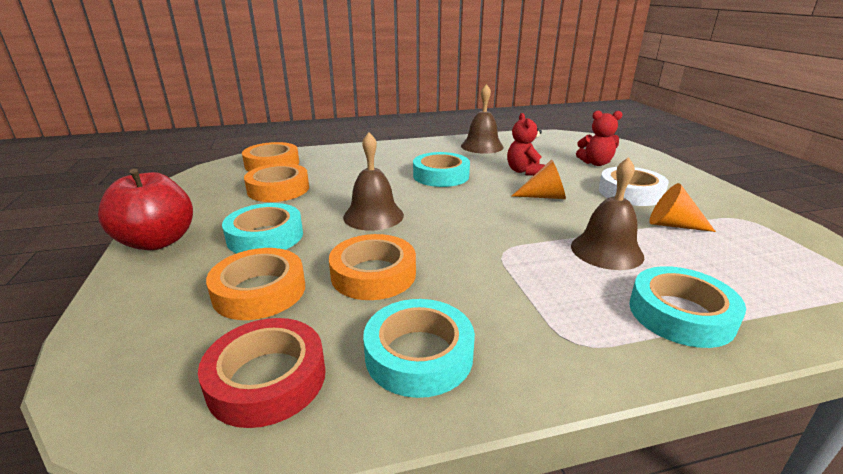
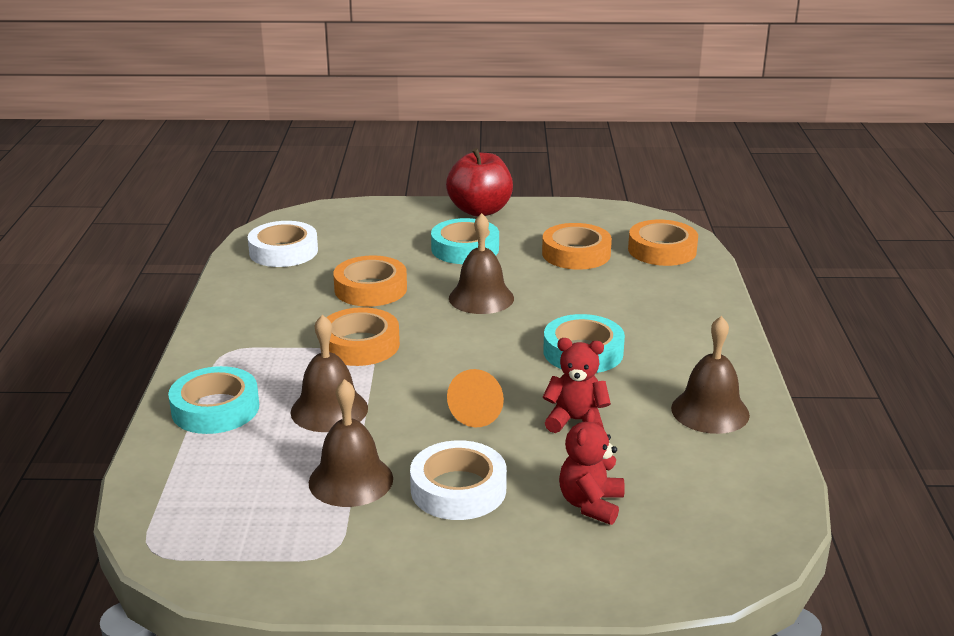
camera: 105 degrees right, 0 degrees up
(259, 291) = (377, 248): orange tape -> orange tape (360, 345)
(267, 379) = (283, 251): red tape -> white tape
(419, 355) = (265, 295): turquoise tape -> none
(672, 225) = (351, 480): orange cone -> brown bell

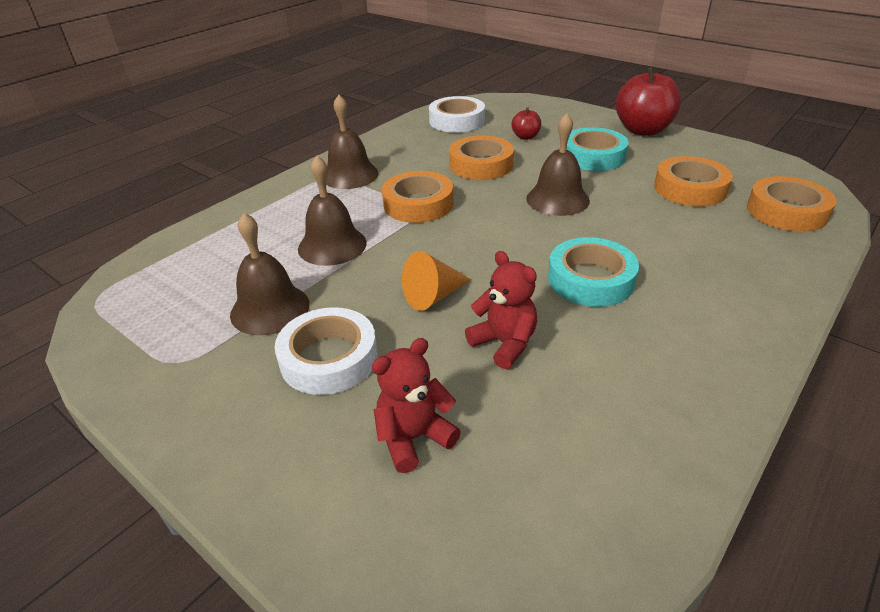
camera: 40 degrees right, 10 degrees up
(215, 409) = (268, 214): turquoise tape -> none
(378, 248) = (525, 137): none -> red apple
(710, 411) = (655, 399): brown bell -> brown bell (350, 175)

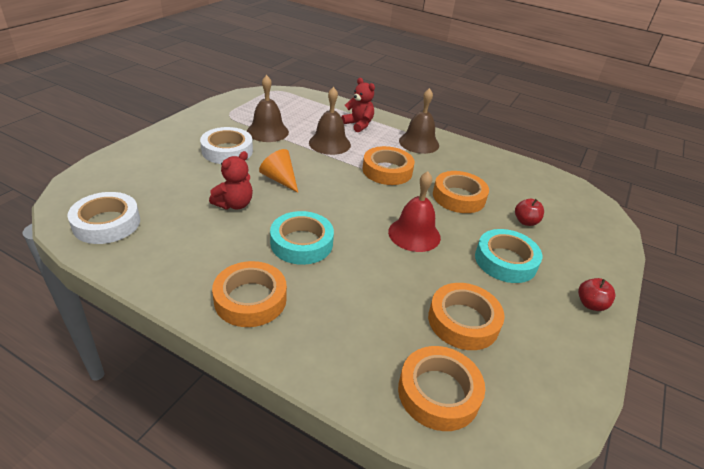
camera: 75 degrees right, 0 degrees up
(413, 438) = (167, 177): red teddy bear -> red teddy bear (358, 124)
(457, 121) = (536, 185): white tape -> white tape (106, 223)
(557, 199) = (414, 234): brown bell -> red bell
(643, 130) = (590, 304): red apple -> red apple, size x0.48
(714, 323) = (250, 299): none -> orange tape

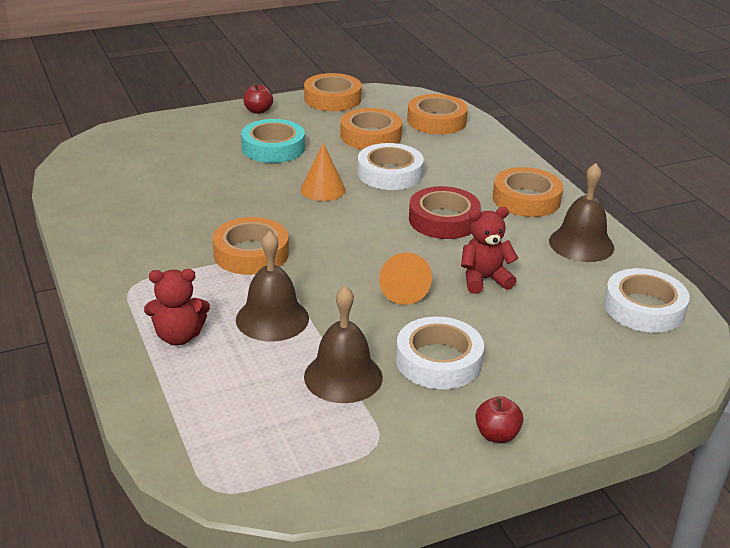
camera: 140 degrees left, 5 degrees down
(301, 243) = (443, 220): turquoise tape -> red tape
(358, 124) = (179, 336): red teddy bear -> red teddy bear turned 90 degrees counterclockwise
(390, 275) = (390, 173): none -> white tape
(414, 234) = (323, 189): red bell -> orange cone
(419, 143) = (142, 273): brown bell -> brown bell (581, 244)
(458, 197) = (218, 200): orange tape -> orange tape (332, 99)
(525, 222) = (195, 161): red apple -> red apple (497, 435)

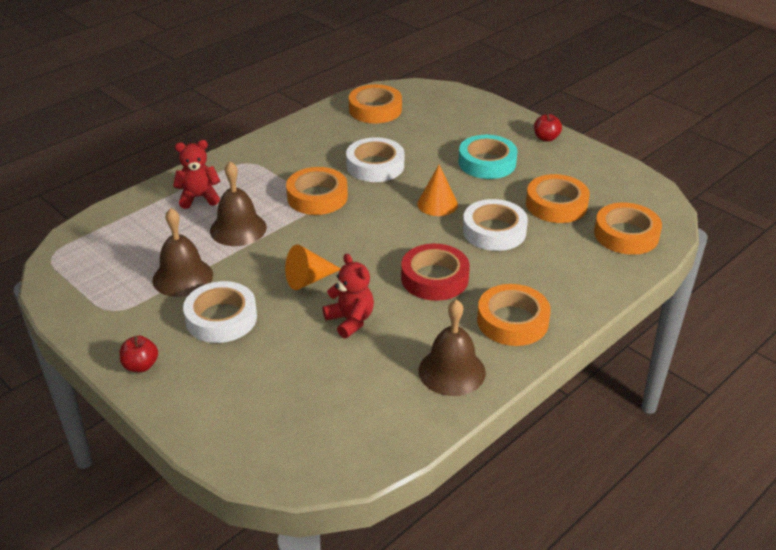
camera: 70 degrees right, 5 degrees up
(179, 336) = (199, 197): red teddy bear -> red teddy bear turned 105 degrees clockwise
(332, 99) = (609, 167): orange tape -> orange tape (375, 110)
(644, 308) = (360, 430): white tape -> white tape (375, 166)

